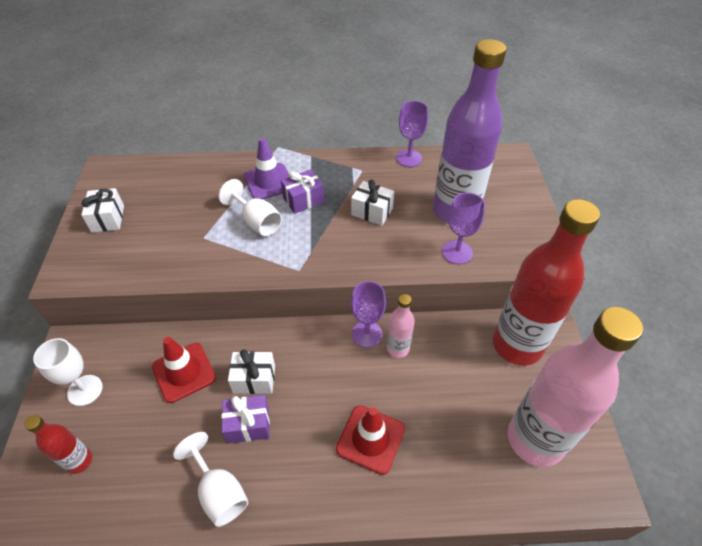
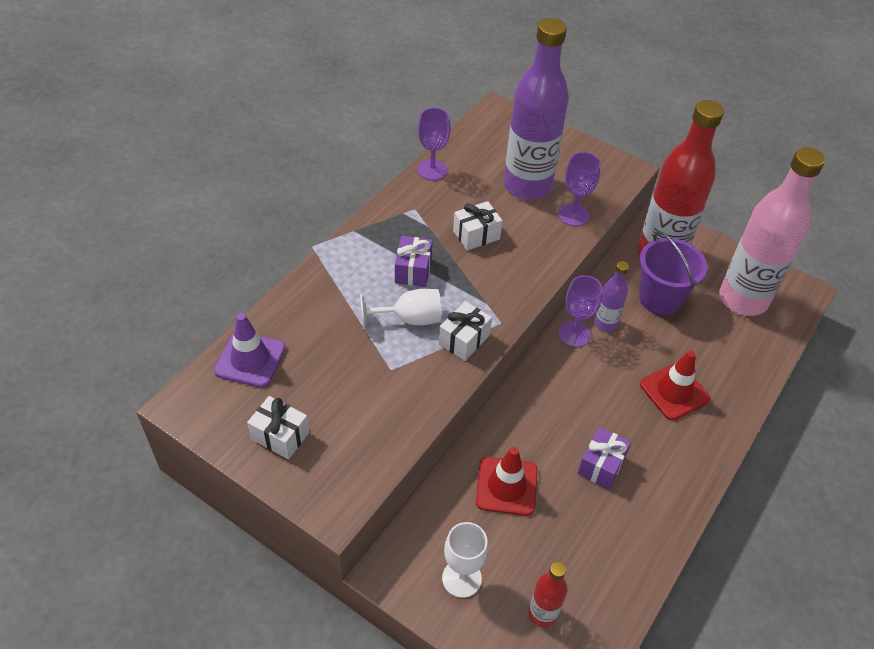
camera: 55 degrees left, 0 degrees up
(219, 492) = (650, 517): white goblet -> none
(254, 379) = (557, 437): white gift -> white gift (464, 340)
(269, 182) = (360, 281): purple traffic cone -> purple traffic cone (250, 359)
(398, 348) = (605, 323): pink bottle -> purple bottle
(464, 372) = (660, 299): none -> purple bucket

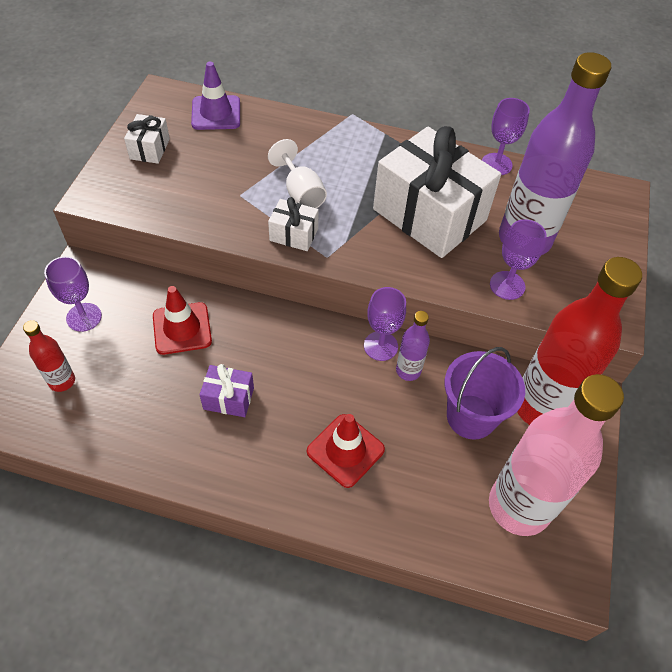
camera: 70 degrees right, 5 degrees up
(413, 270) = (359, 182): purple gift -> none
(461, 578) = (84, 317): white goblet -> purple goblet
(476, 235) = (429, 215): white gift -> white gift, size x2.31

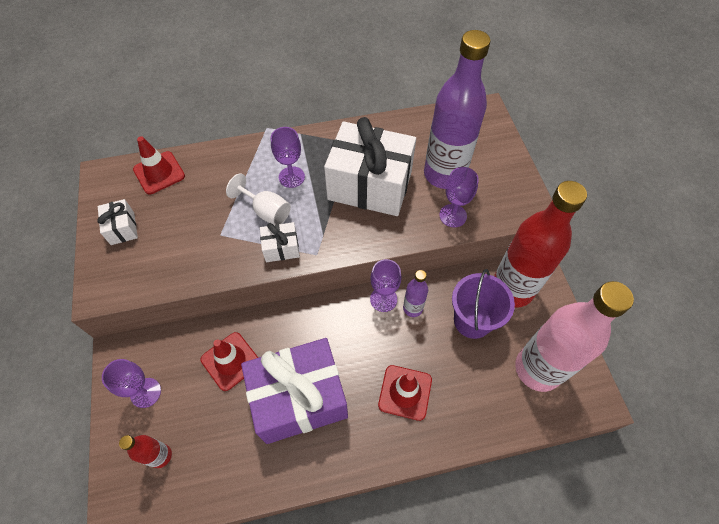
camera: 25 degrees left, 5 degrees up
(216, 113) = (159, 173): purple traffic cone -> red traffic cone
(228, 398) = (299, 398): purple gift -> purple gift, size x2.31
(496, 164) = (393, 124): purple goblet -> purple goblet (291, 177)

